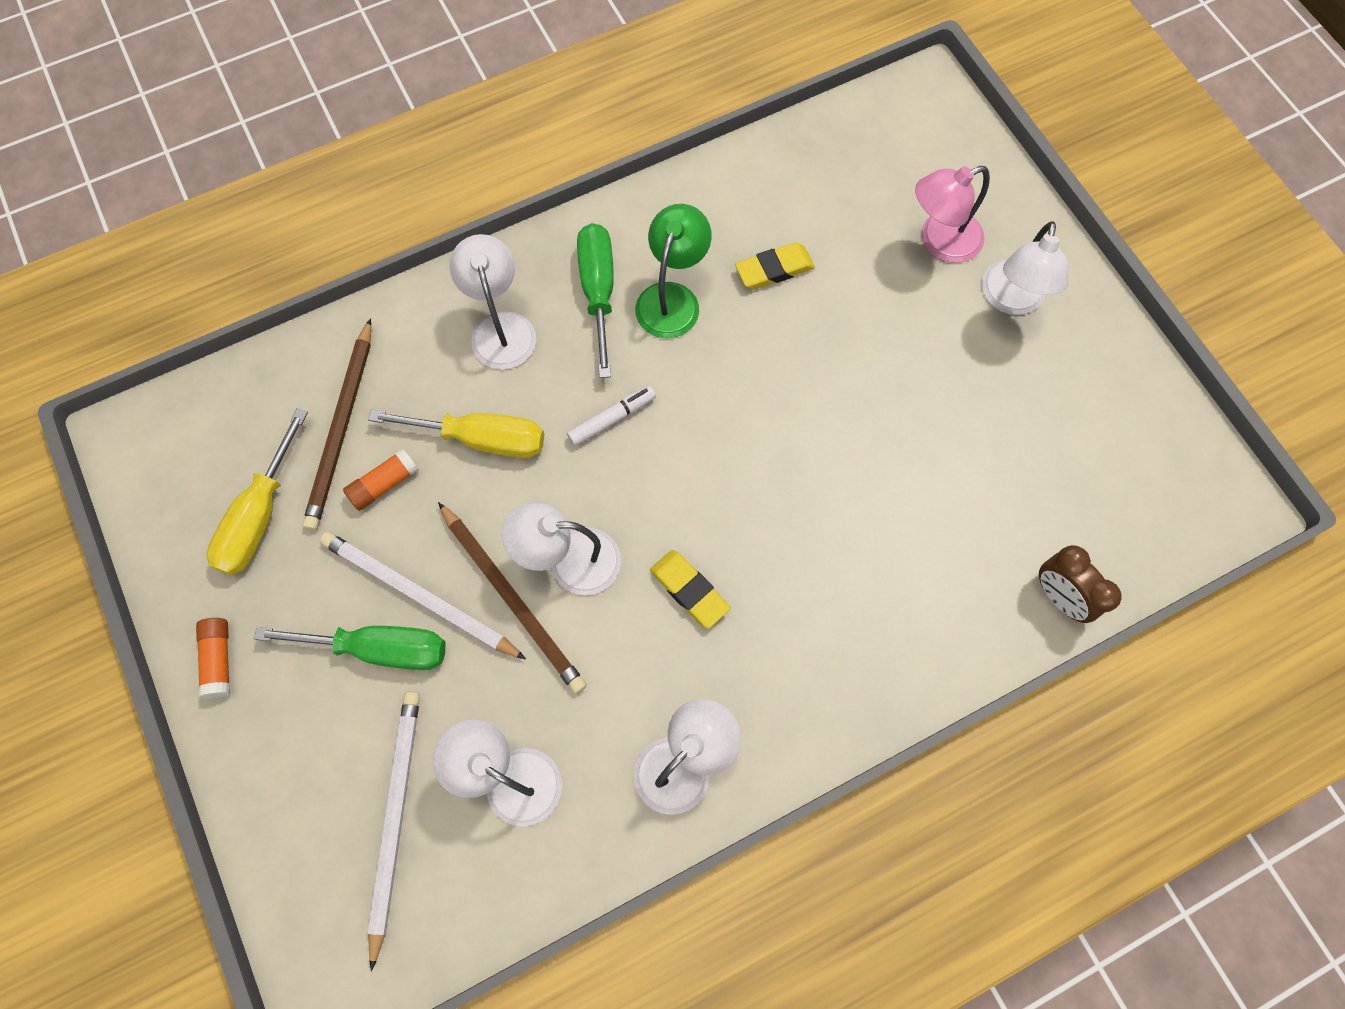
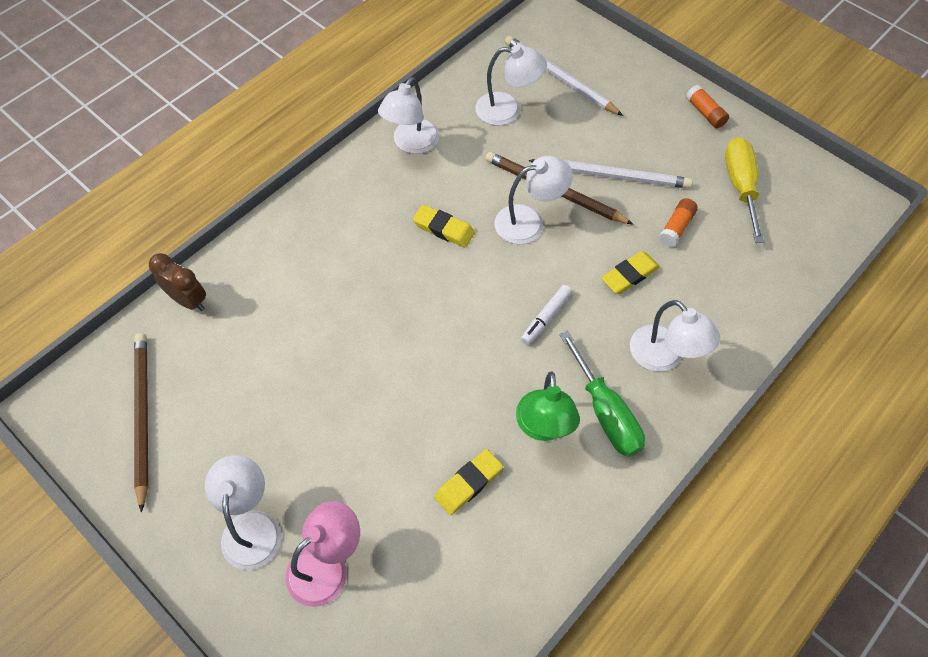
camera: 160 degrees right, 10 degrees down
(342, 428) = (728, 252): brown pencil -> brown pencil (142, 416)
(380, 649) = (618, 144): green screwdriver -> none
(395, 818) = (559, 78): white pencil -> white pencil turned 150 degrees clockwise
(482, 439) = (629, 275): yellow screwdriver -> yellow eraser

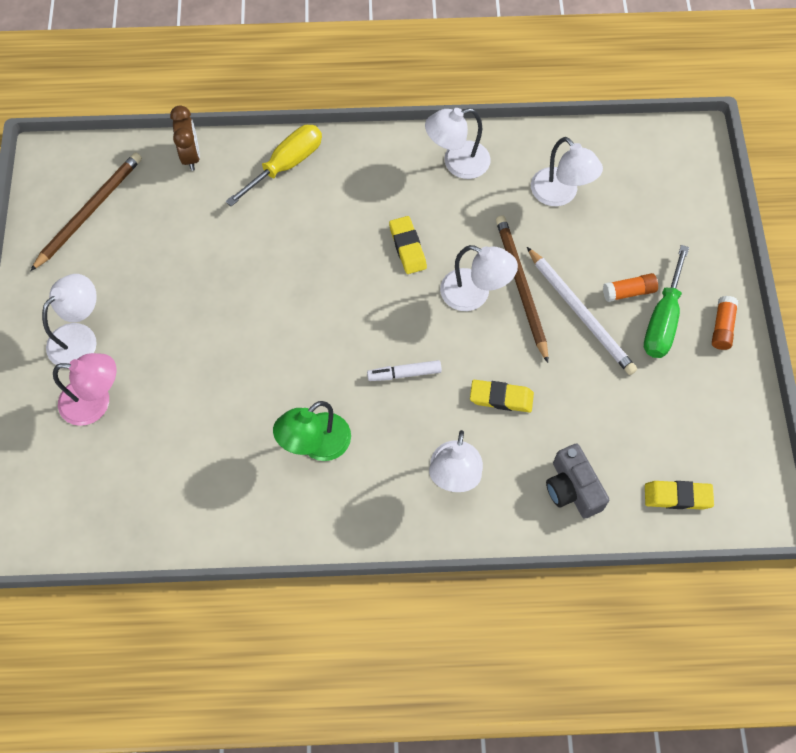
camera: 45 degrees right, 5 degrees up
(468, 483) = (228, 434): yellow eraser -> yellow eraser (677, 496)
(559, 78) = (634, 200): white pencil -> none
(605, 412) = (368, 474): green screwdriver -> green screwdriver (662, 320)
(676, 228) = (581, 395): orange glue stick -> orange glue stick (628, 292)
(740, 186) = (675, 409): yellow screwdriver -> yellow screwdriver (286, 165)
(744, 293) = (572, 488): none -> grey camera

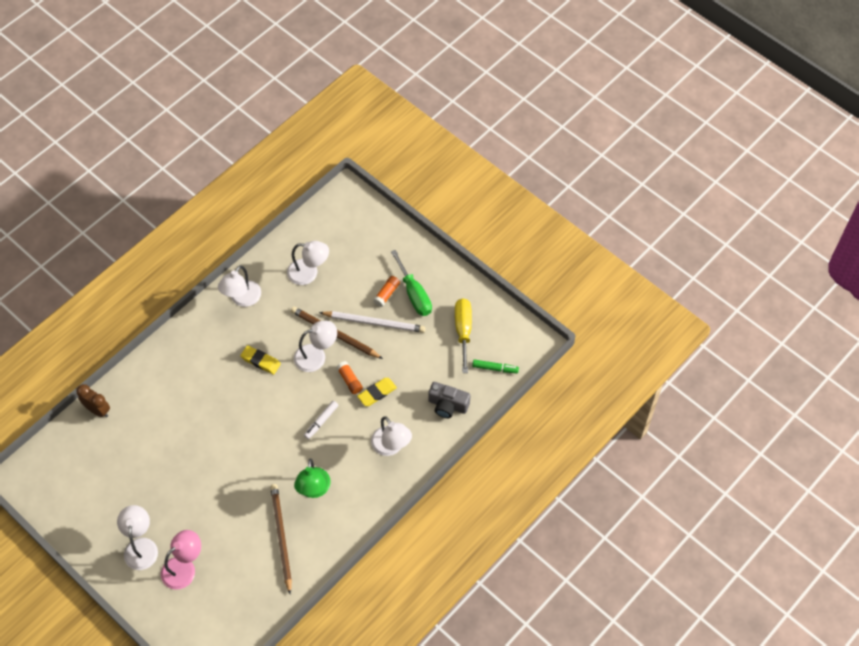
camera: 45 degrees left, 5 degrees down
(90, 211) = (74, 483): brown pencil -> brown pencil (281, 537)
(286, 165) = (155, 372): yellow screwdriver -> yellow screwdriver (463, 331)
(677, 496) = (495, 368): yellow eraser -> green marker
(722, 327) = (443, 275): orange glue stick -> orange glue stick (350, 380)

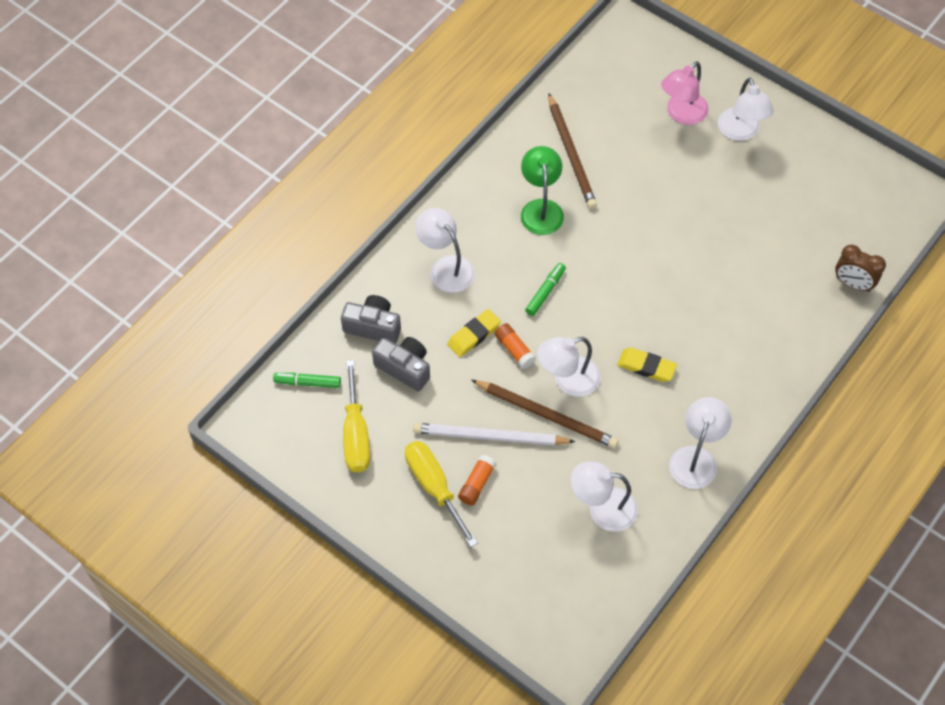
camera: 175 degrees right, 0 degrees up
(321, 421) = (545, 292): white marker -> green marker
(414, 294) = (434, 487): green screwdriver -> yellow screwdriver
(427, 373) = (404, 368): none -> grey camera

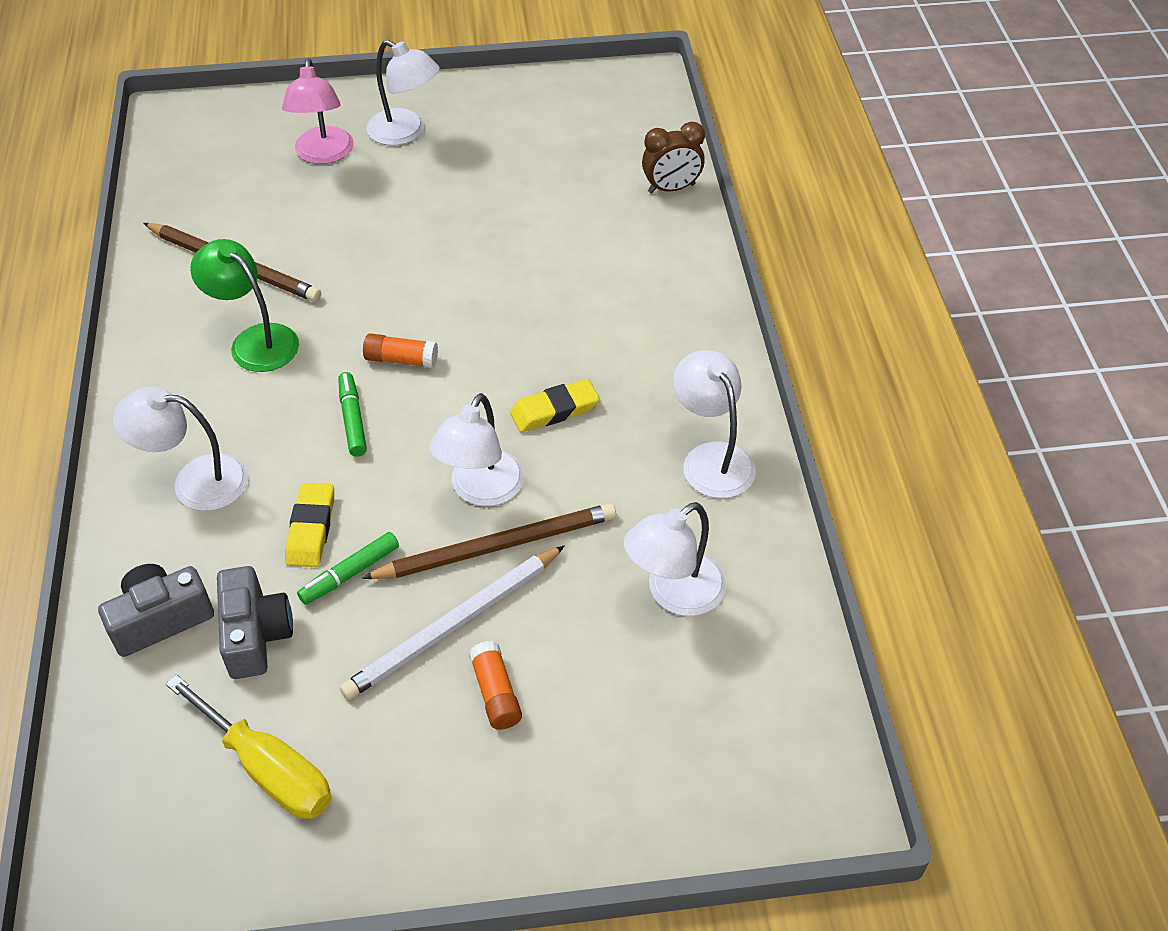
camera: 45 degrees left, 10 degrees down
(307, 382) = (129, 761): green marker -> green marker (350, 574)
(404, 368) = (255, 635): grey camera -> grey camera turned 90 degrees clockwise
(434, 487) = (444, 743): yellow screwdriver -> none
(514, 350) = (380, 506): orange glue stick -> orange glue stick (401, 359)

